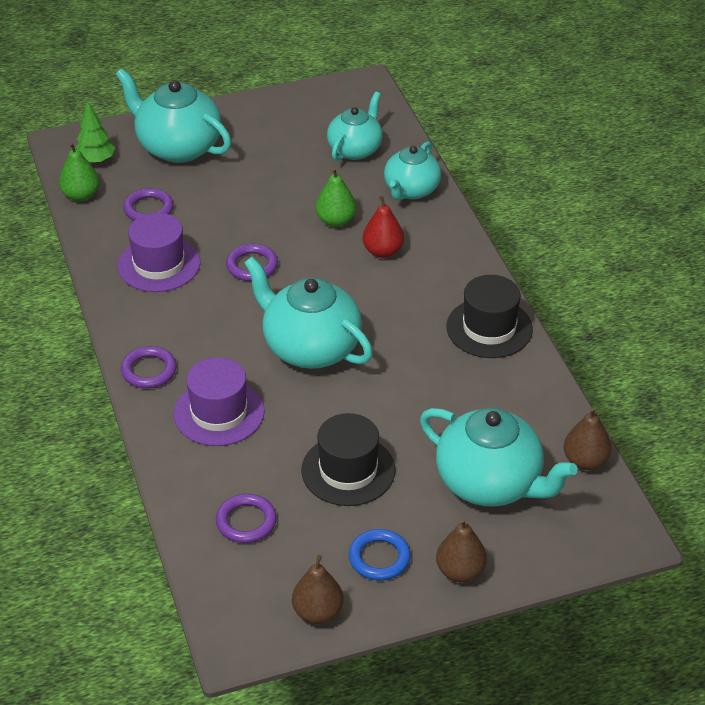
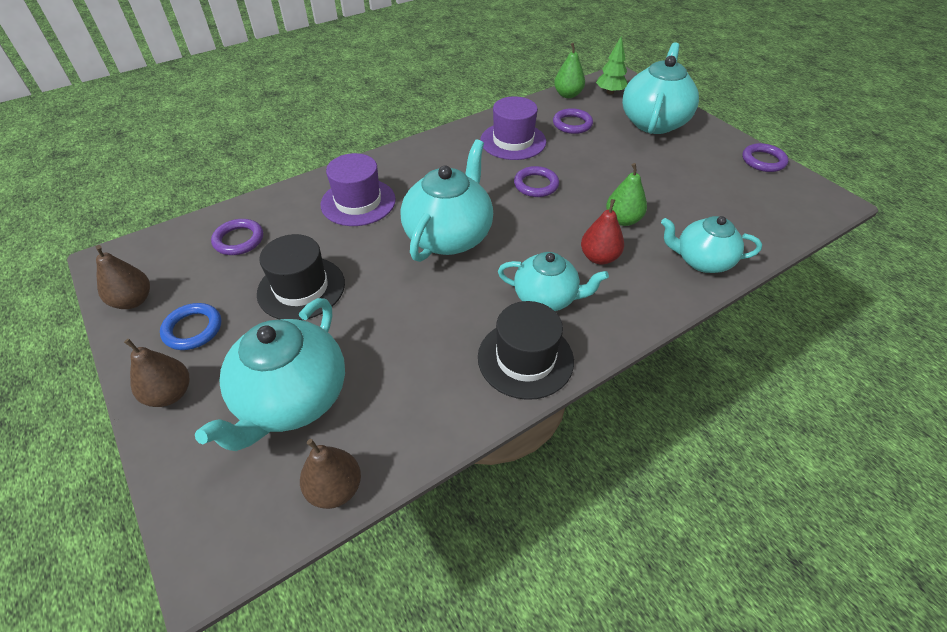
camera: 75 degrees right, 5 degrees up
(149, 370) = (395, 160): purple ring -> purple ring (763, 161)
(355, 149) = (731, 213): turquoise teapot -> turquoise teapot (546, 298)

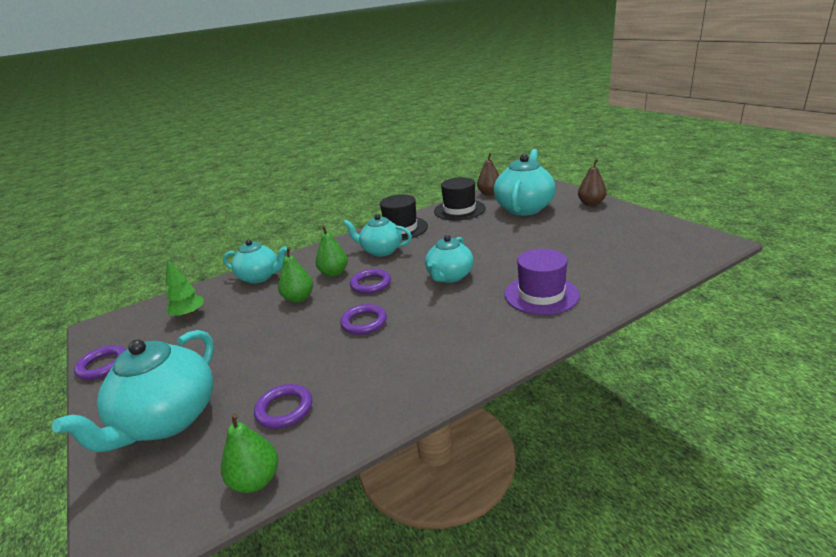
camera: 175 degrees left, 20 degrees down
(133, 301) = (664, 227): brown pear -> none
(193, 329) = (606, 221): blue ring -> none
(239, 240) = (627, 261): purple ring -> purple ring (371, 284)
(301, 288) = (551, 241): black hat -> black hat (459, 210)
(449, 236) = (449, 276): turquoise teapot -> turquoise teapot, size x0.64
(513, 141) = (375, 375): purple hat -> none
(599, 257) = (334, 273): red pear -> green pear
(610, 92) = (178, 491): green tree -> green tree (189, 315)

